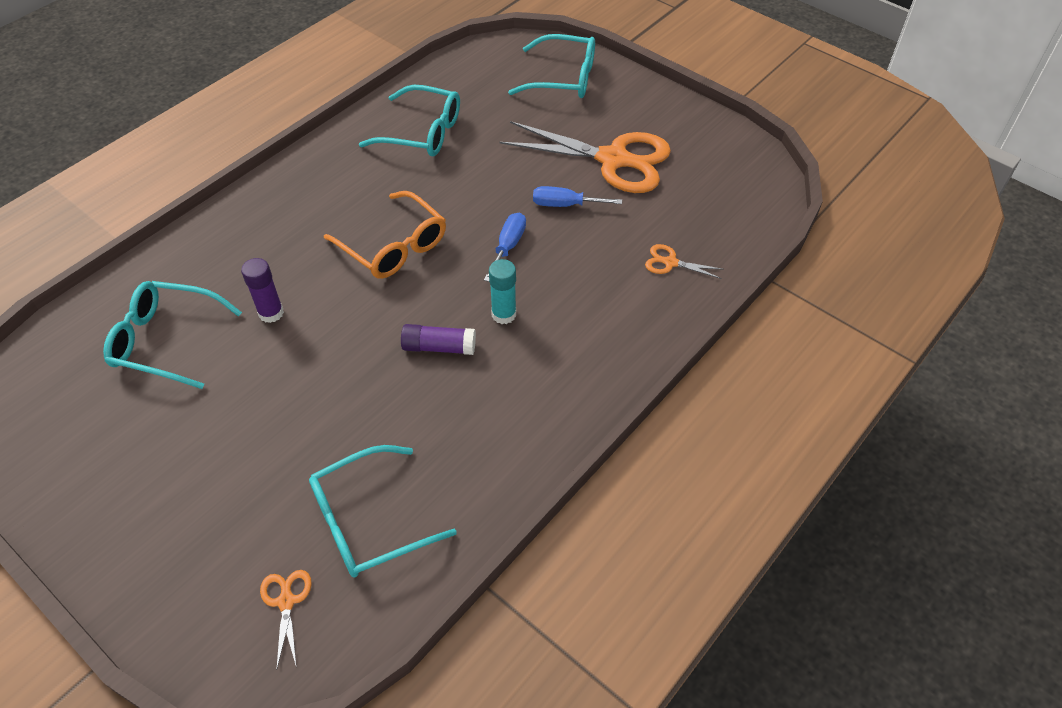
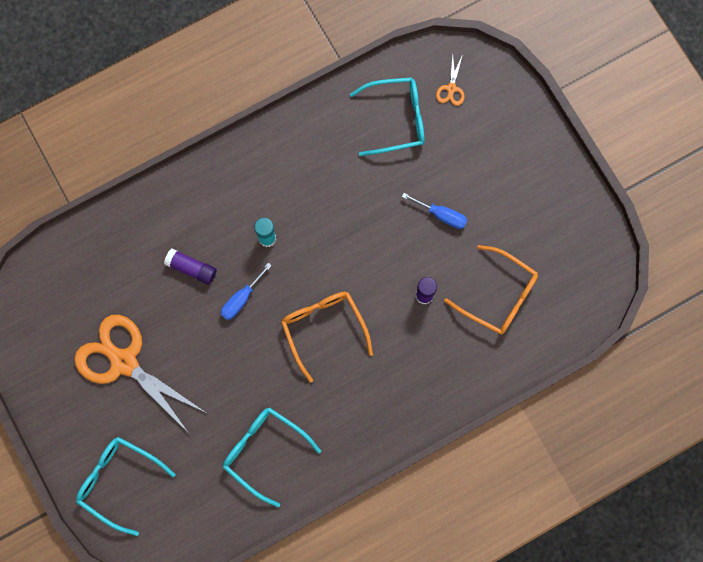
camera: 160 degrees left, 25 degrees up
(167, 341) = (498, 295): turquoise glasses -> orange glasses
(439, 347) = (319, 226): purple glue stick -> purple glue stick (191, 268)
(565, 205) = (183, 326): blue screwdriver -> blue screwdriver (441, 215)
(670, 263) = (133, 242): orange scissors -> none

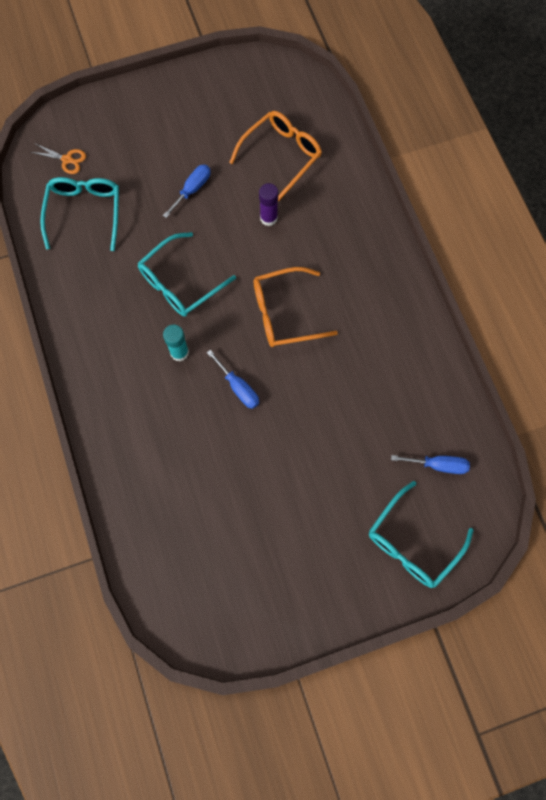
camera: 80 degrees left, 5 degrees down
(124, 362) = (284, 519): orange scissors -> none
(191, 268) = (195, 433): purple glue stick -> none
(195, 496) = (438, 465): none -> blue screwdriver
(265, 452) = (401, 388): turquoise glasses -> turquoise glasses (181, 282)

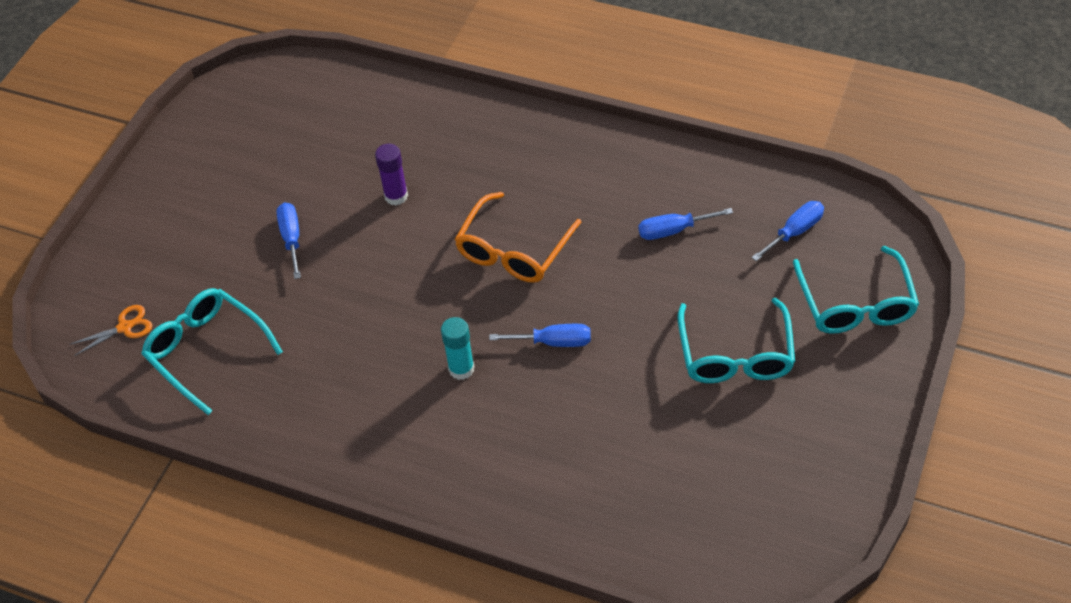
camera: 45 degrees left, 20 degrees down
(181, 282) = (384, 316): turquoise glasses -> turquoise glasses (735, 354)
(281, 156) = (340, 143): orange glasses -> none
(377, 392) = (673, 230): none -> blue screwdriver

